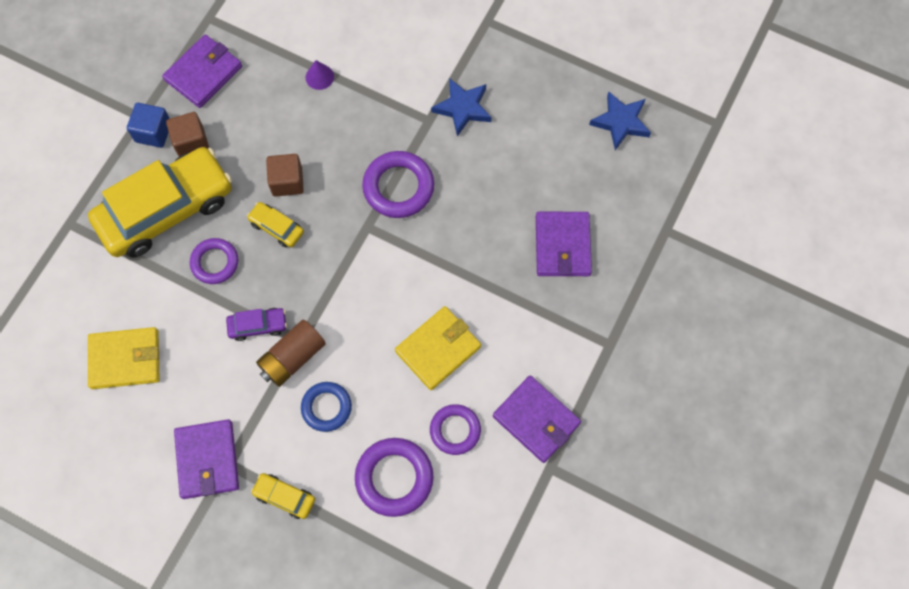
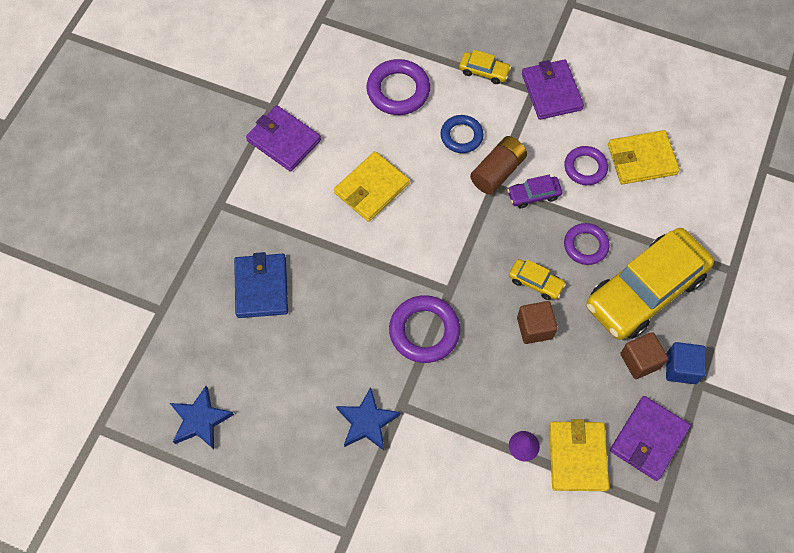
camera: 175 degrees right, 5 degrees down
(272, 64) = (577, 457): none -> yellow wallet
(455, 430) = (351, 127): purple ring -> purple ring (585, 167)
(562, 246) = (261, 287): purple wallet -> blue wallet

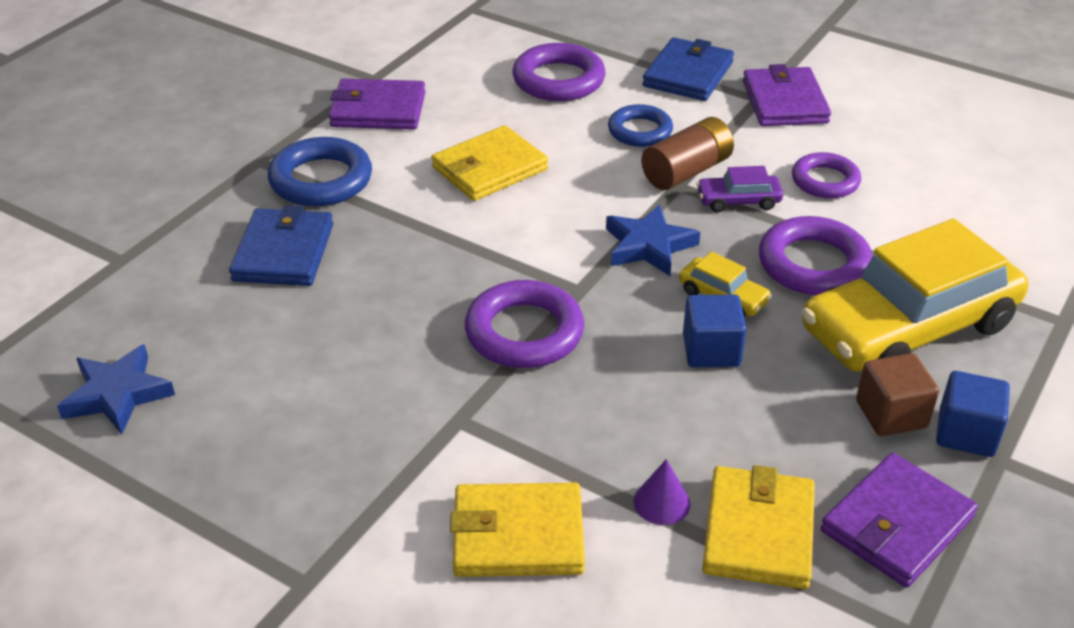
camera: 10 degrees right, 25 degrees down
(265, 216) = (321, 180): none -> blue ring
(284, 140) = (378, 110): purple wallet -> purple wallet turned 45 degrees counterclockwise
(367, 422) = (393, 433): blue star -> blue star (649, 246)
(484, 71) = (688, 74): yellow car -> blue wallet
(534, 328) = (711, 350): brown cube -> blue cube
(585, 246) = (813, 264): purple ring -> purple ring, size x1.51
(642, 159) = (916, 181): yellow wallet -> yellow wallet (518, 535)

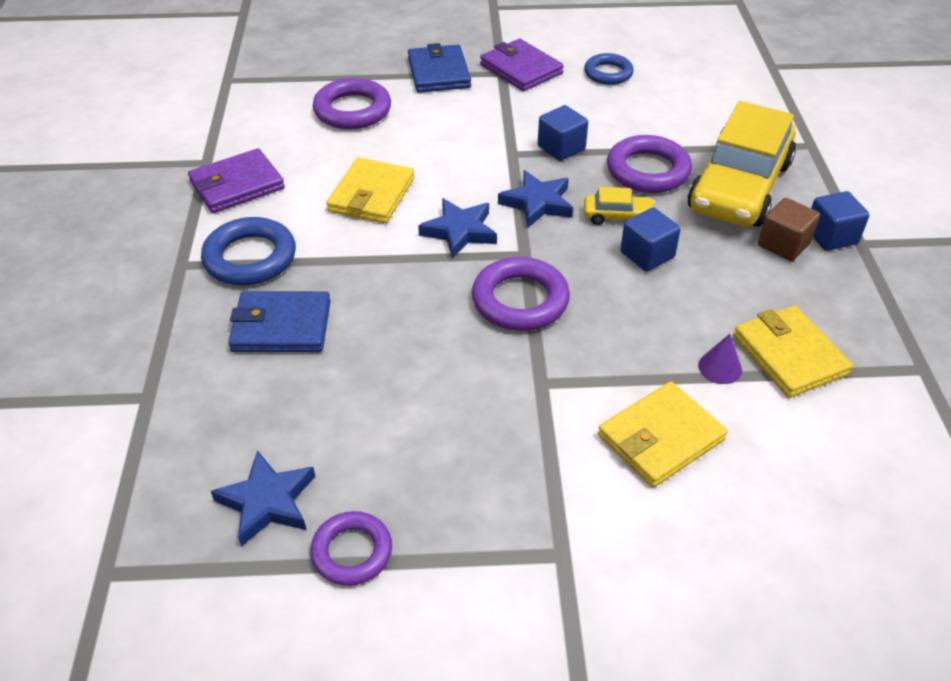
camera: 35 degrees left, 5 degrees up
(283, 252) = (281, 326): blue wallet -> blue wallet turned 60 degrees counterclockwise
(537, 239) = (459, 231): none -> blue star
(640, 131) = (448, 125): blue ring -> blue ring (608, 73)
(686, 171) = (508, 141): brown battery -> none
(738, 201) = (561, 148): purple car -> blue cube
(825, 181) = (599, 113): purple ring -> purple ring (352, 552)
(897, 524) = (852, 309): purple wallet -> none

